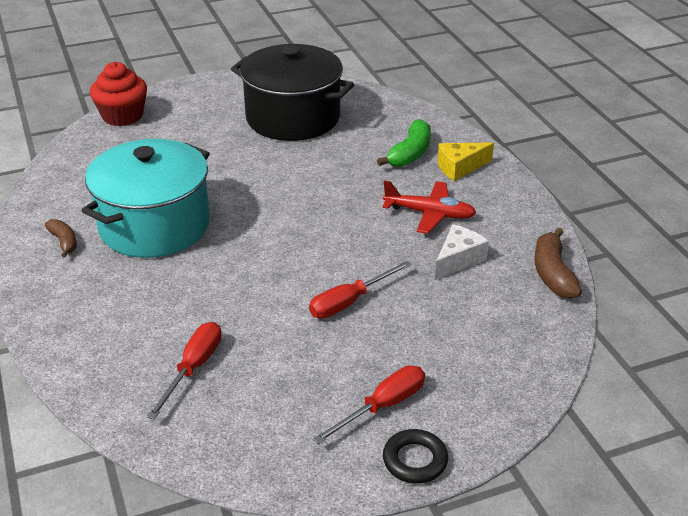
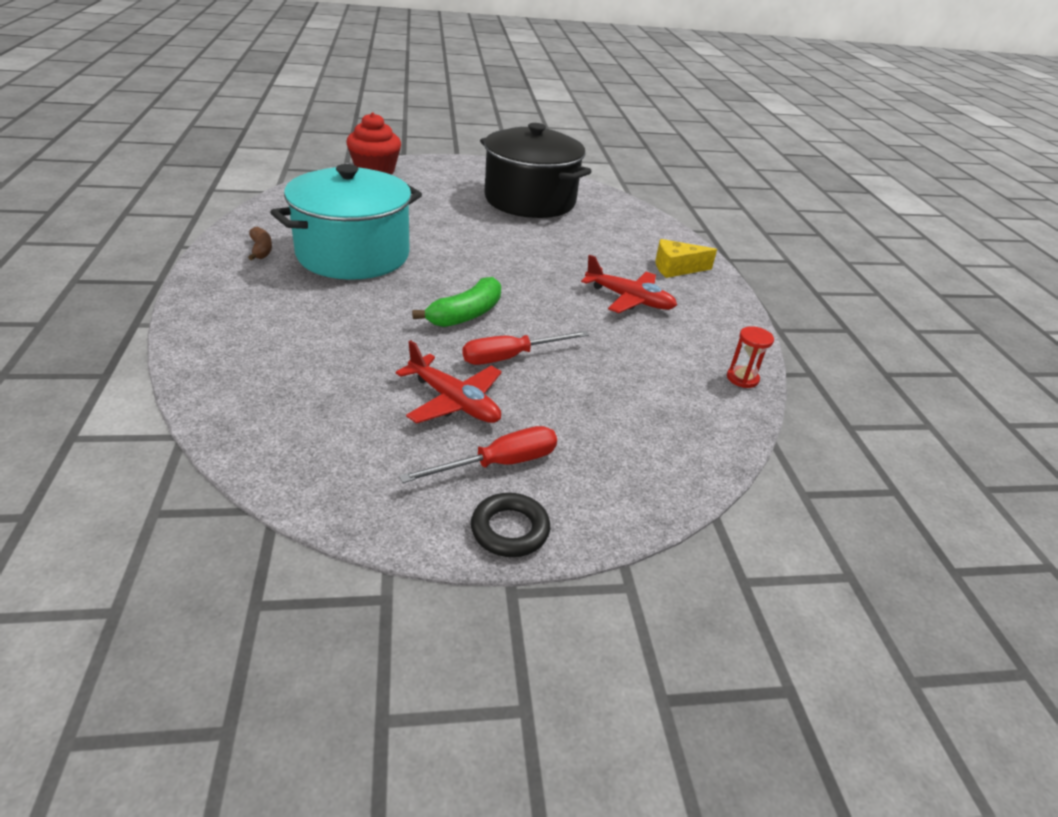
camera: 10 degrees right, 0 degrees up
(193, 368) = (317, 381): red screwdriver -> none
(320, 358) = (454, 402): none -> red plane
(410, 153) = (630, 248): green banana -> green banana (466, 315)
(458, 260) = (643, 344): white cheese -> none
(553, 273) = (742, 378): brown banana -> red hourglass

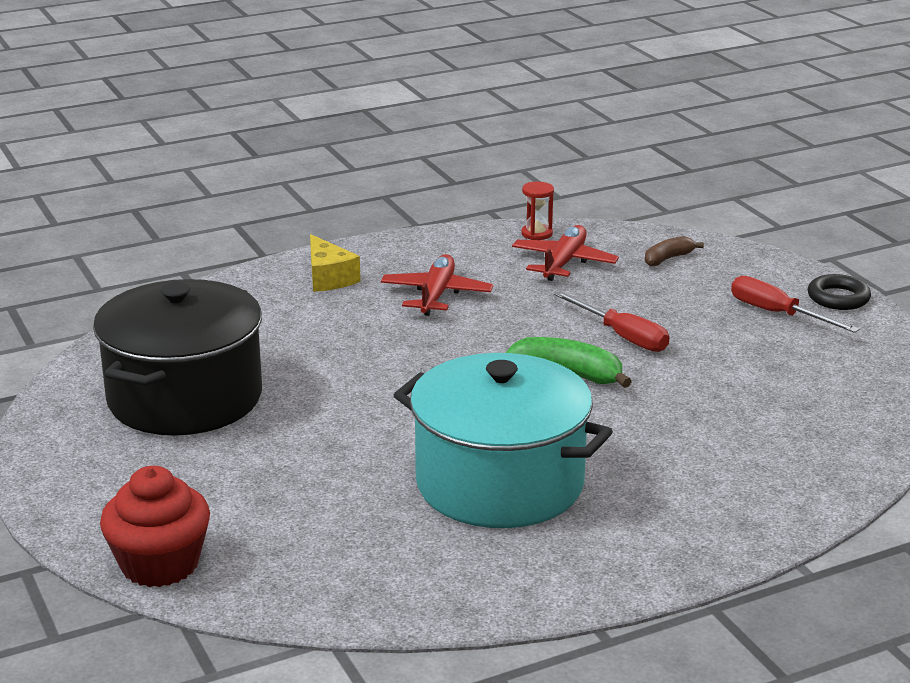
camera: 105 degrees left, 10 degrees down
(261, 250) = (558, 557): brown banana -> brown banana (668, 258)
(454, 402) = (723, 348): red plane -> red plane (564, 262)

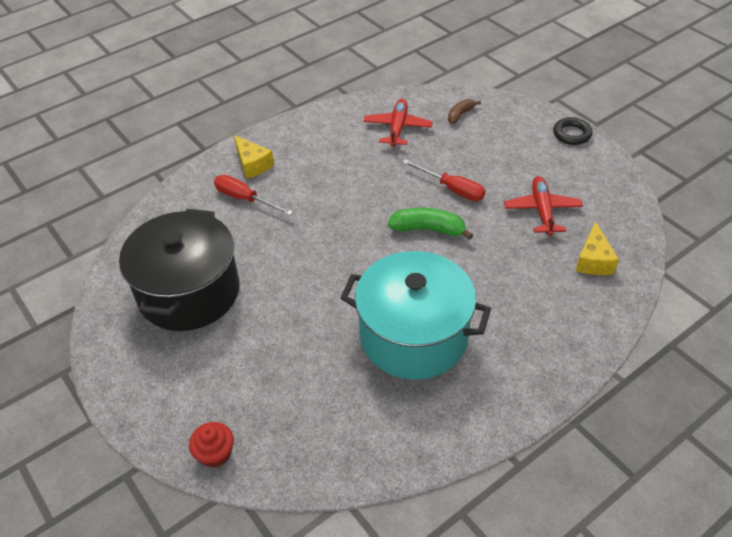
camera: 10 degrees left, 20 degrees up
(160, 564) = (215, 453): red cupcake -> red cupcake, size x0.61
(436, 295) = (326, 169): red plane -> red plane (542, 210)
(537, 234) = (373, 104): red hourglass -> none
(777, 314) = (540, 154): red screwdriver -> red screwdriver (245, 199)
(815, 438) = (593, 260): none -> yellow cheese

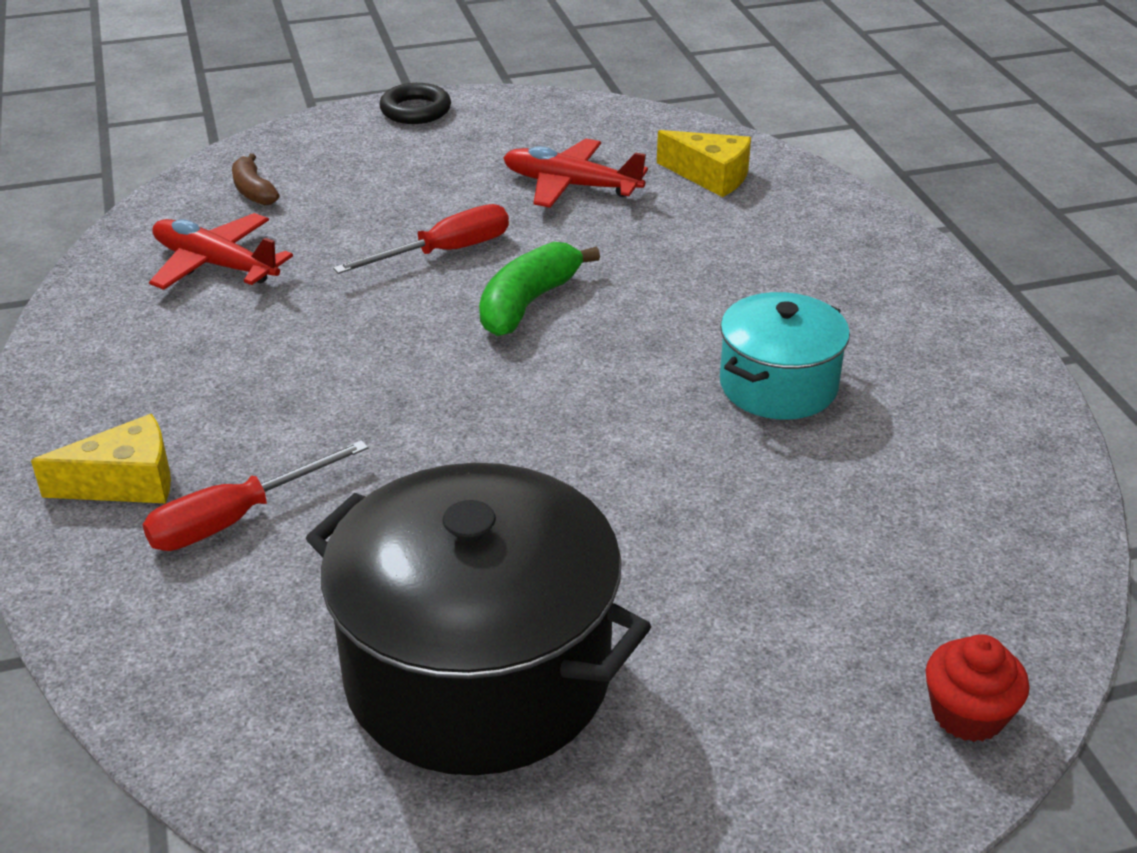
camera: 70 degrees left, 10 degrees down
(413, 336) = (778, 385): turquoise pot -> turquoise pot, size x0.56

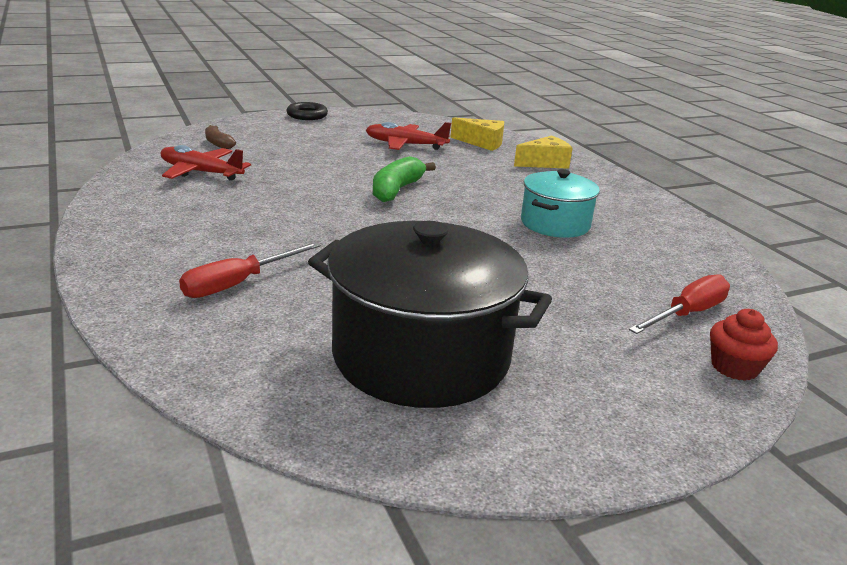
camera: 10 degrees left, 10 degrees down
(126, 482) = (160, 267): yellow cheese -> yellow cheese (544, 163)
(444, 252) = (340, 169): red screwdriver -> red screwdriver (687, 314)

